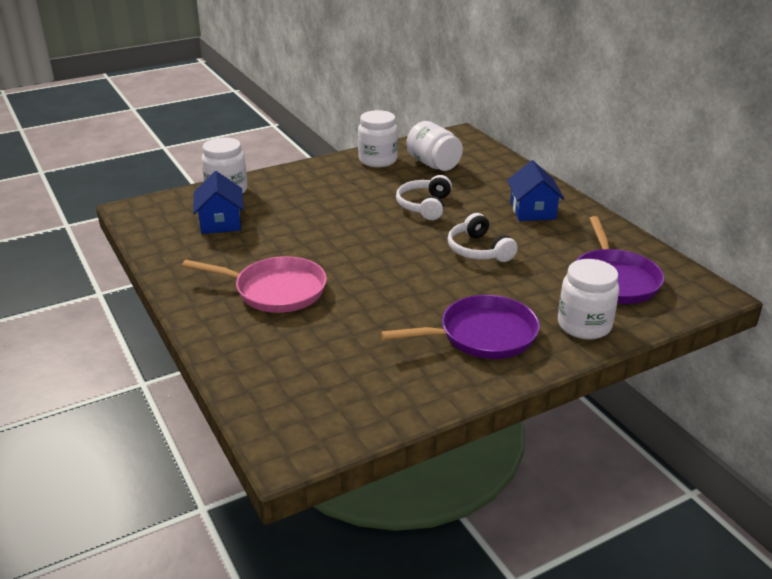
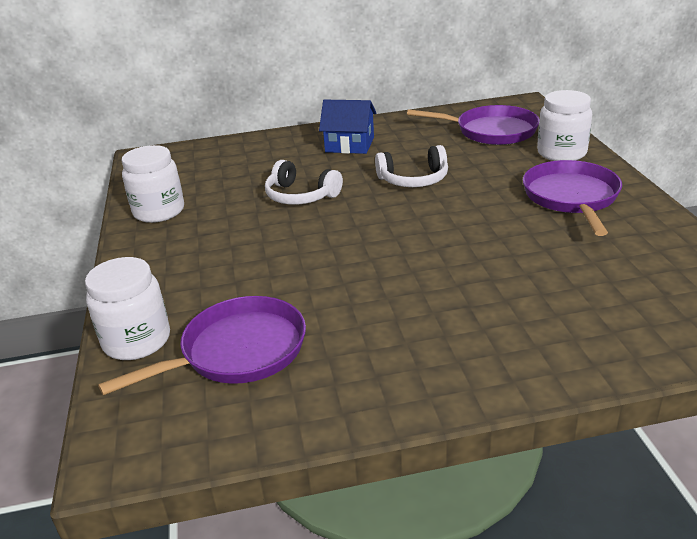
camera: 70 degrees left, 0 degrees up
(220, 222) = (237, 352): blue house -> purple pan
(275, 290) = (452, 313): pink pan -> none
(433, 164) = (204, 179): white jar -> none

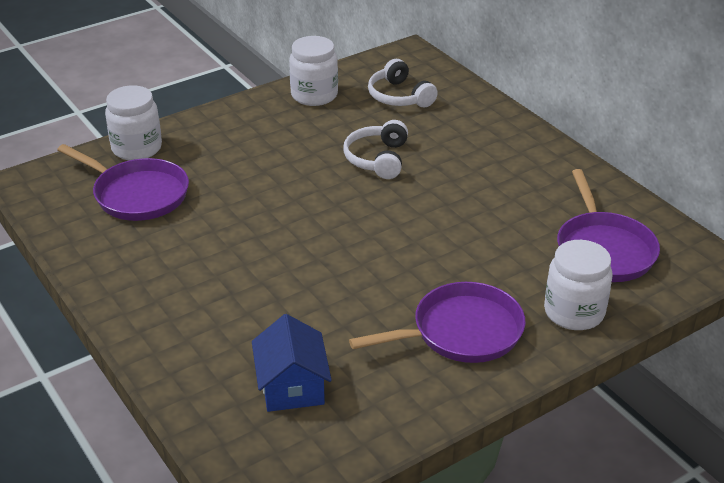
camera: 65 degrees right, 5 degrees up
(349, 145) = (505, 159): blue house -> blue house (292, 386)
(414, 179) = (447, 218): white headphones -> white headphones (399, 96)

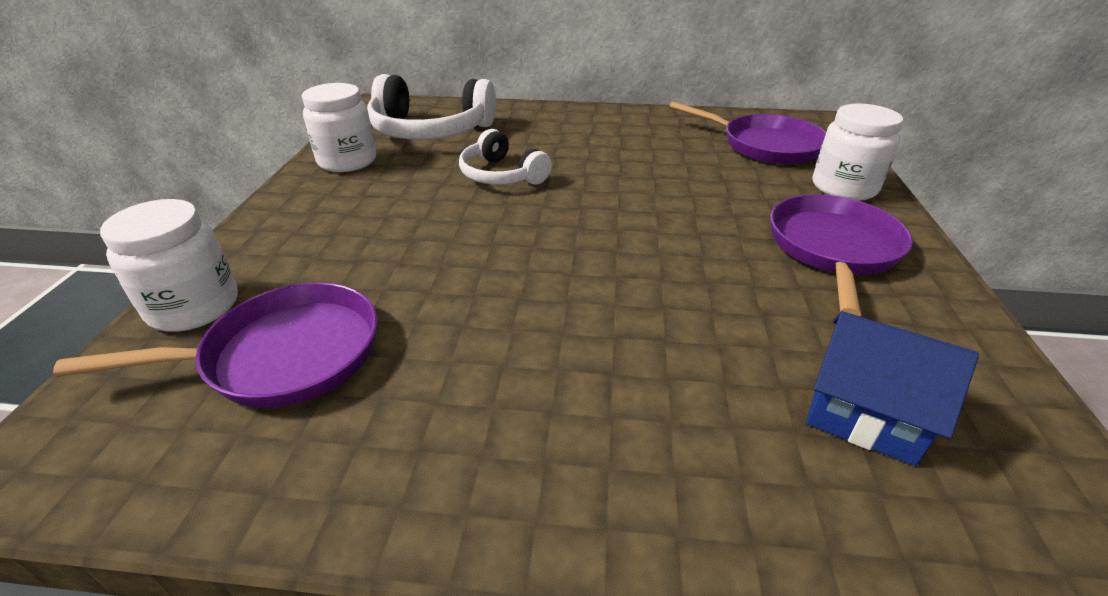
camera: 50 degrees left, 0 degrees up
(399, 96) = (430, 130): white headphones -> white headphones, size x1.63

